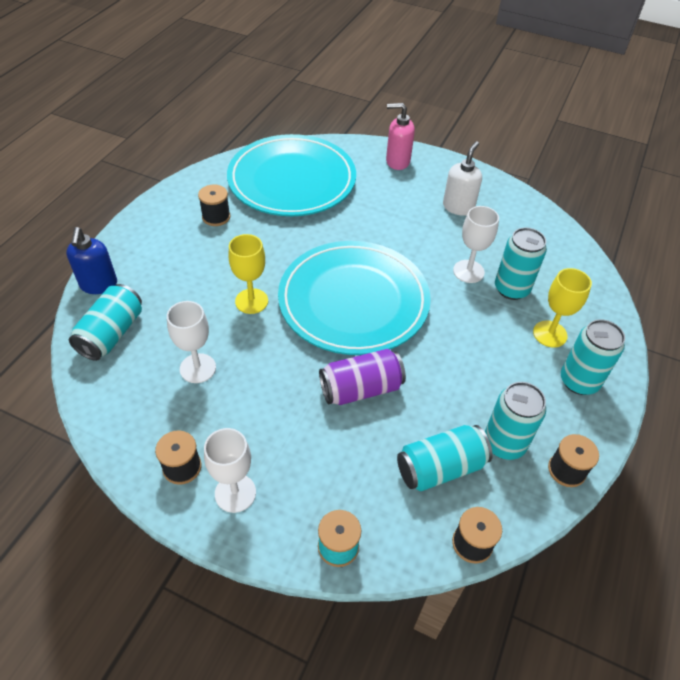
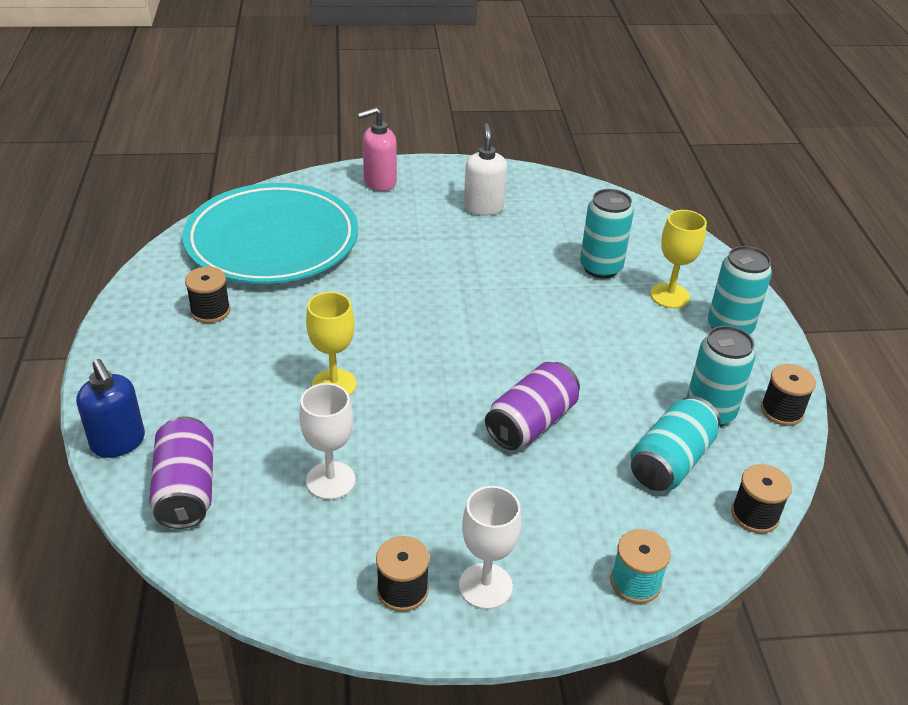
camera: 30 degrees left, 10 degrees down
(111, 334) = (186, 489): turquoise can -> purple can
(353, 301) = (450, 340): turquoise plate -> none
(468, 271) = (545, 266): white goblet -> none

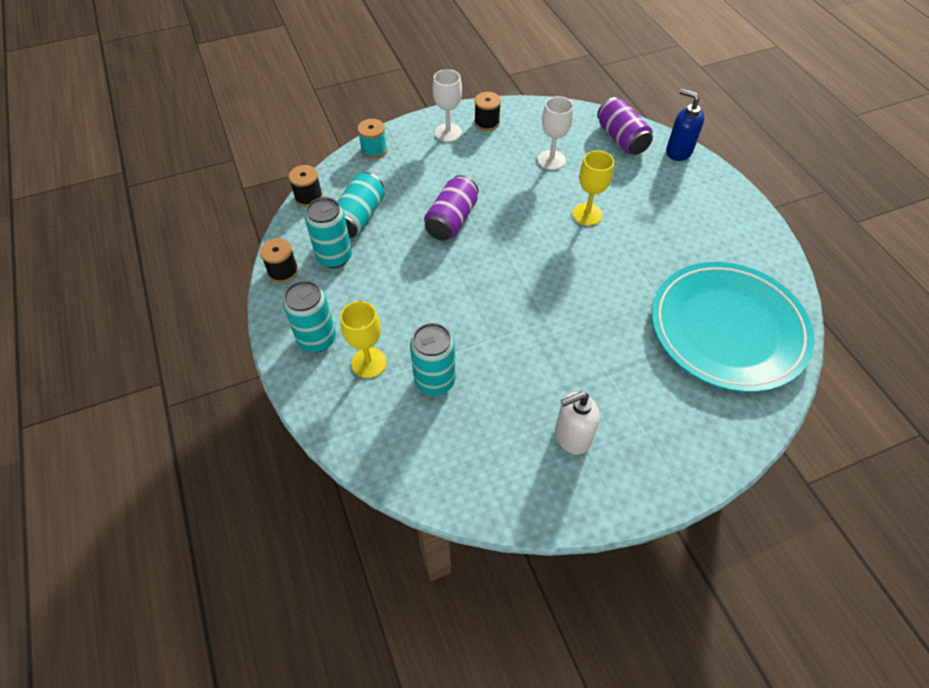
camera: 165 degrees right, 15 degrees up
(210, 311) = (710, 247): black spool -> none
(379, 182) = (694, 445): pink soap dispenser -> none
(483, 207) = (572, 437): white soap dispenser -> white soap dispenser turned 90 degrees clockwise

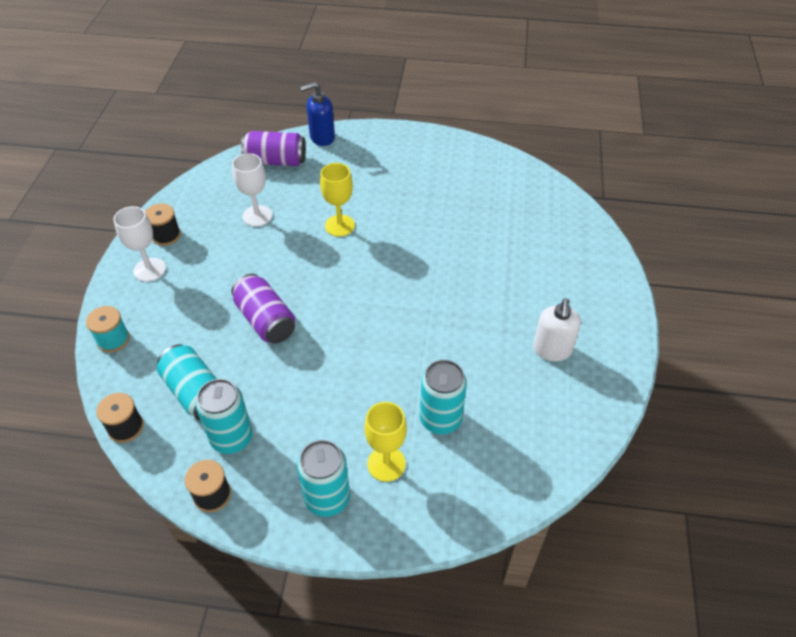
camera: 60 degrees left, 5 degrees down
(727, 329) = (513, 208): turquoise plate -> none

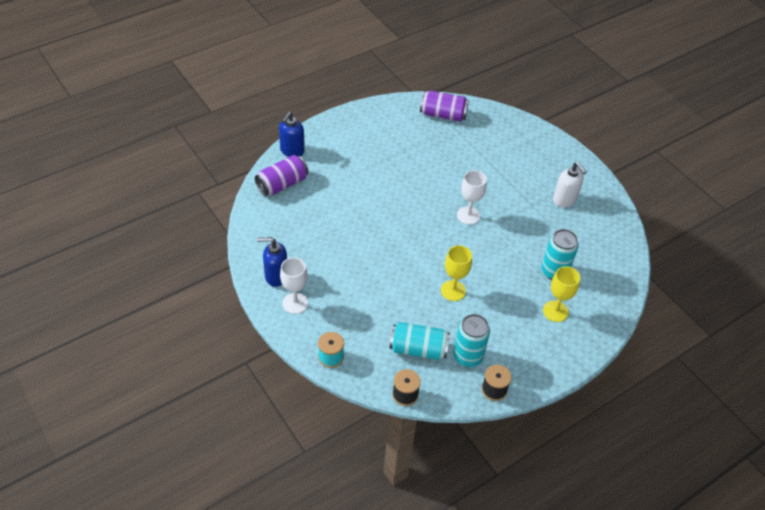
camera: 45 degrees left, 0 degrees up
(166, 235) = (276, 276): black spool -> blue soap dispenser
(257, 216) = (318, 227): white goblet -> white goblet (468, 215)
(266, 320) = (404, 284): purple can -> purple can (443, 115)
(327, 498) = (549, 348): turquoise can -> none
(339, 225) = (376, 201): yellow goblet -> yellow goblet (453, 290)

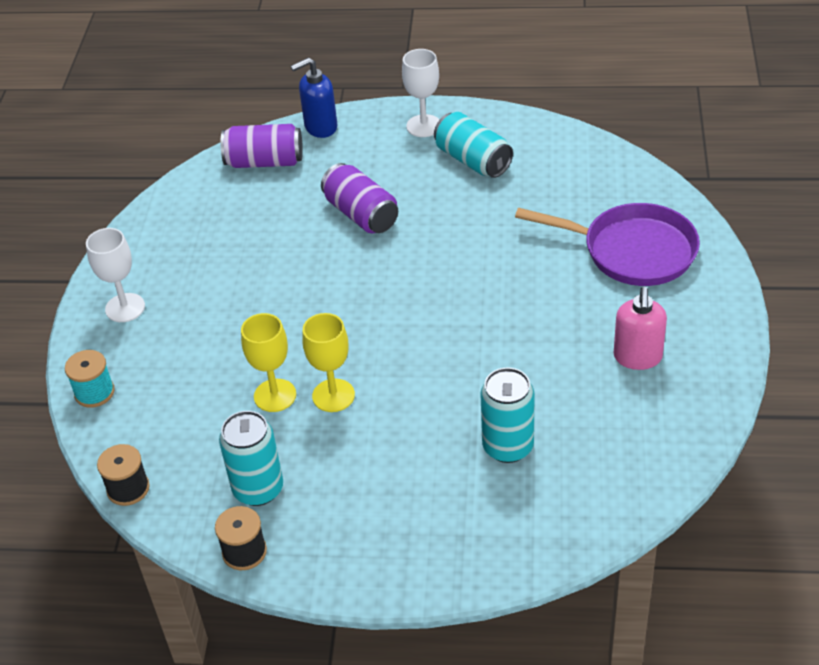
camera: 45 degrees right, 5 degrees down
(276, 276) = (138, 265): blue soap dispenser -> none
(418, 349) = (206, 443): turquoise can -> turquoise can (473, 160)
(443, 115) = (577, 163): purple can -> purple can (361, 214)
(468, 215) = (464, 310): white goblet -> white goblet (424, 126)
(512, 149) = (632, 251): none -> purple pan
(555, 311) = (447, 501): yellow goblet -> yellow goblet (275, 395)
(564, 200) = (637, 357): white soap dispenser -> pink soap dispenser

